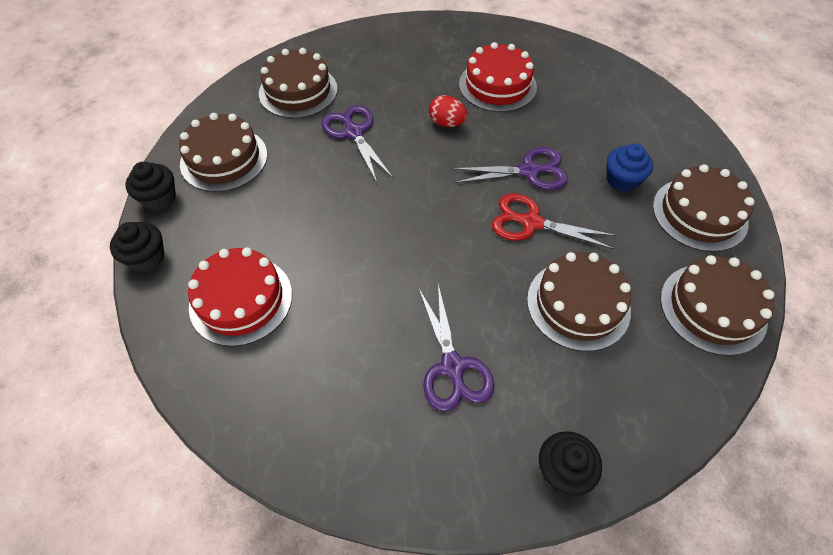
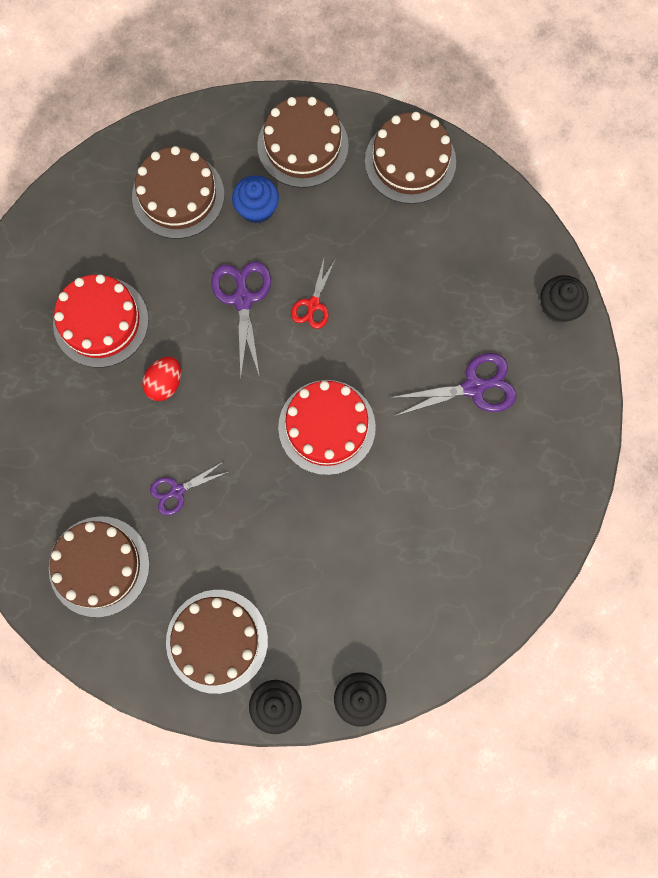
camera: 90 degrees left, 20 degrees up
(241, 300) = (409, 587): red cake -> red cake (327, 427)
(354, 132) = (177, 491): purple scissors -> purple scissors, size x0.63
(531, 222) = (313, 304): red scissors -> red scissors, size x0.63
(578, 304) = (408, 273): brown cake -> brown cake (178, 195)

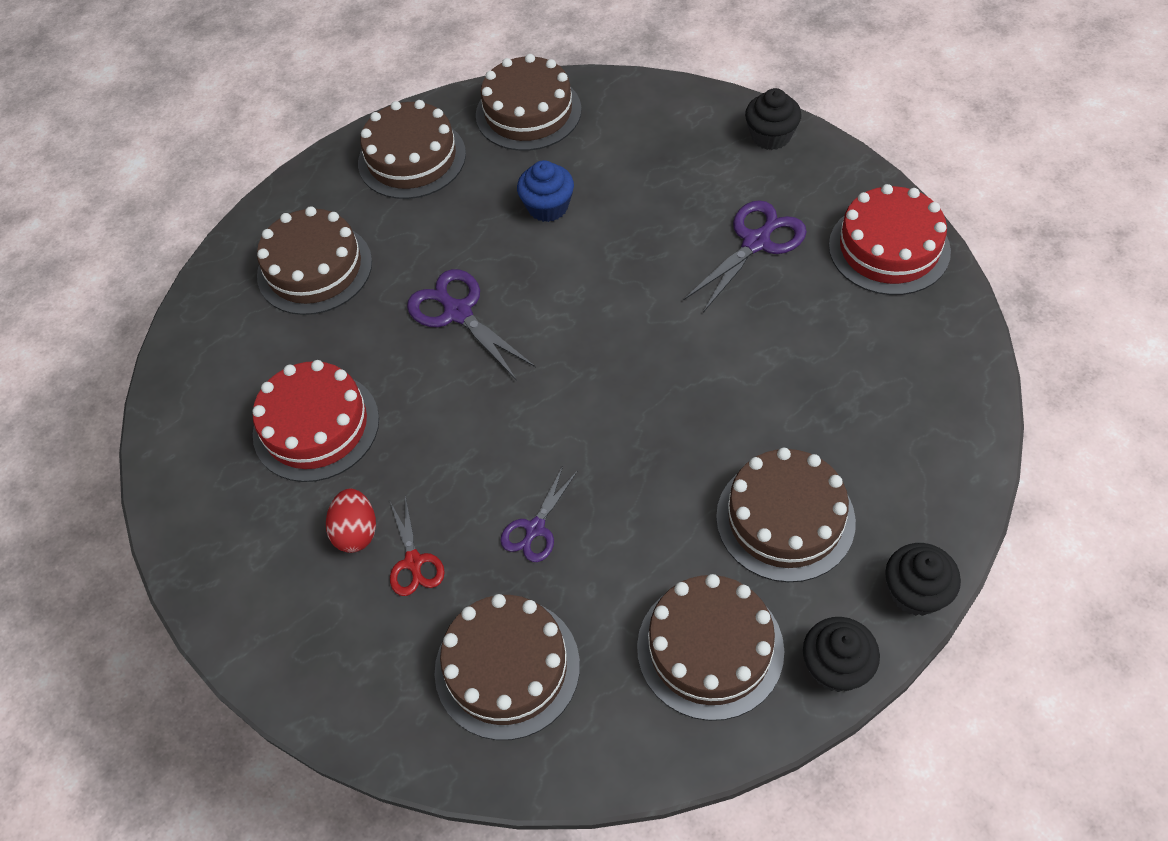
camera: 30 degrees left, 20 degrees down
(165, 383) = (436, 437): red egg -> red egg (356, 532)
(257, 208) = (408, 231): blue cupcake -> blue cupcake (548, 207)
(313, 304) = (535, 273): red scissors -> red scissors (413, 562)
(325, 595) = (785, 519): none -> brown cake
(327, 427) = (644, 365): red cake -> red cake (889, 248)

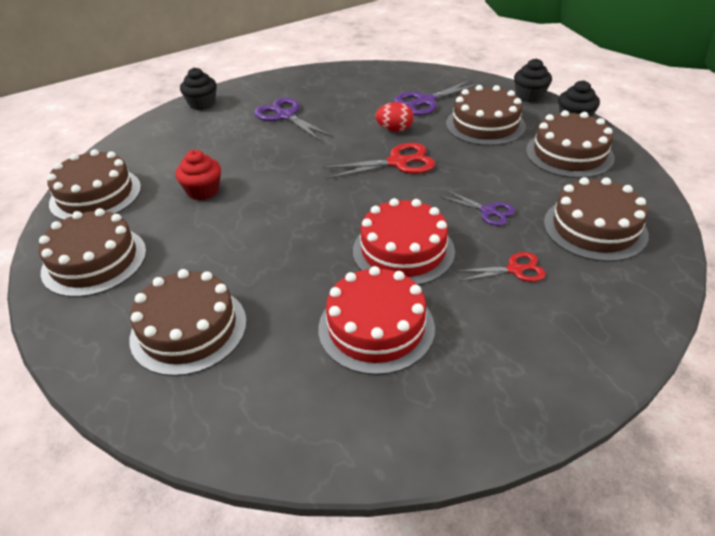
camera: 85 degrees left, 15 degrees down
(356, 532) = (487, 301): red egg -> red egg (394, 129)
(458, 313) = (285, 239): purple scissors -> purple scissors (426, 101)
(548, 207) = (203, 191): blue cupcake -> red cupcake
(645, 405) = (397, 163): none -> red scissors
(889, 248) = (311, 80): red cake -> red cake (403, 251)

